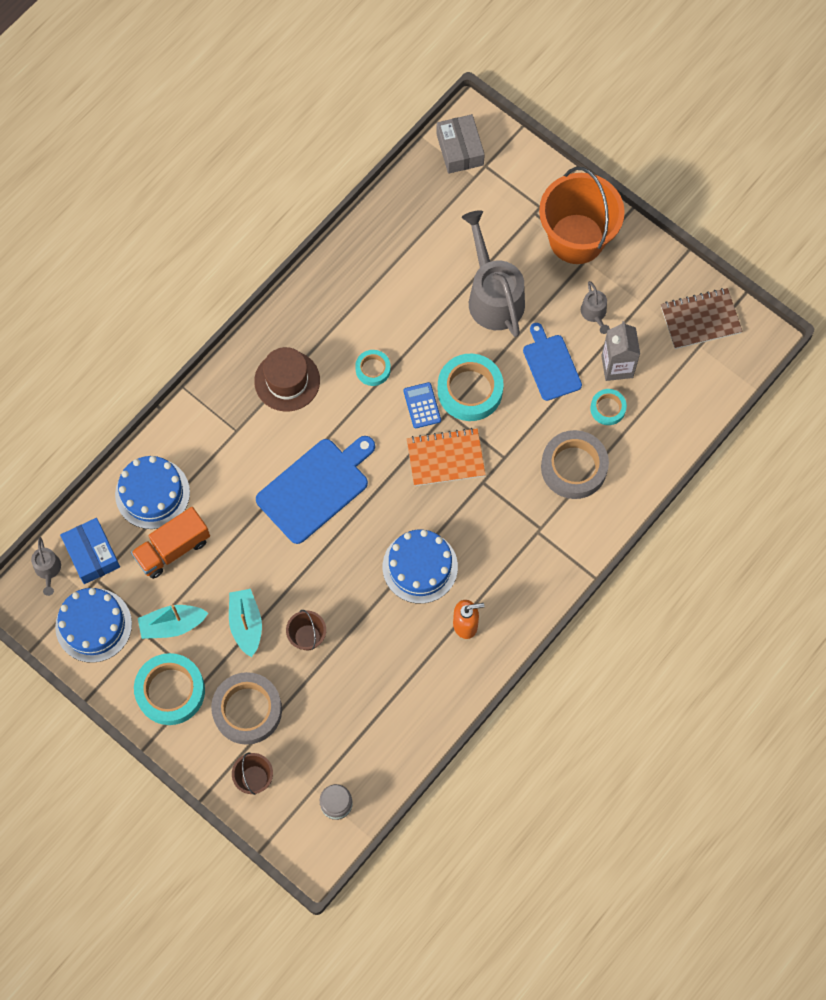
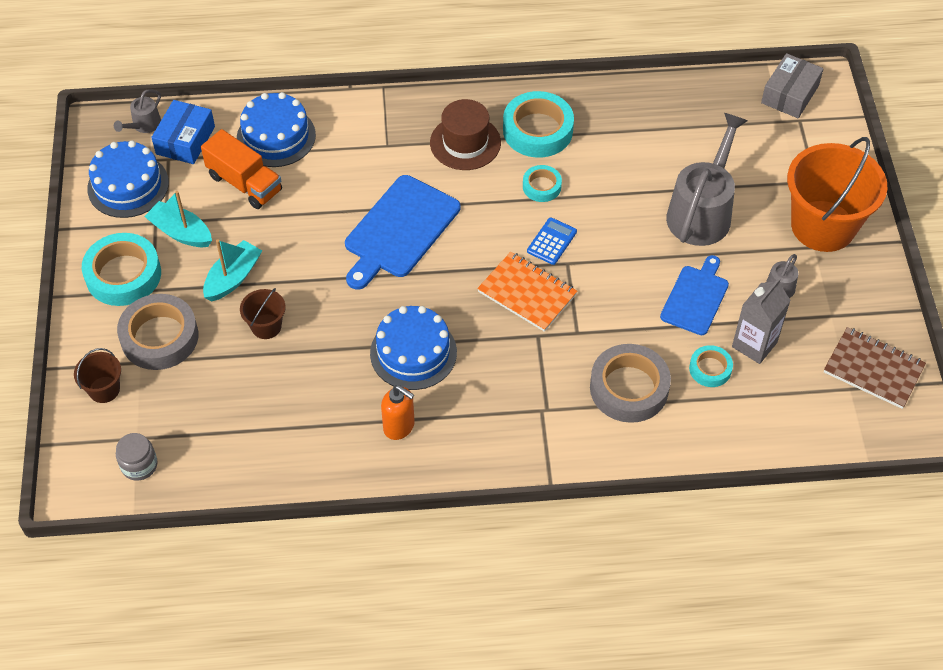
camera: 45 degrees right, 15 degrees down
(172, 549) = (244, 183): orange truck -> orange truck turned 150 degrees counterclockwise
(316, 488) = (399, 230): blue cutting board -> blue cutting board turned 120 degrees clockwise
(470, 390) = (604, 262): turquoise tape -> turquoise tape (537, 130)

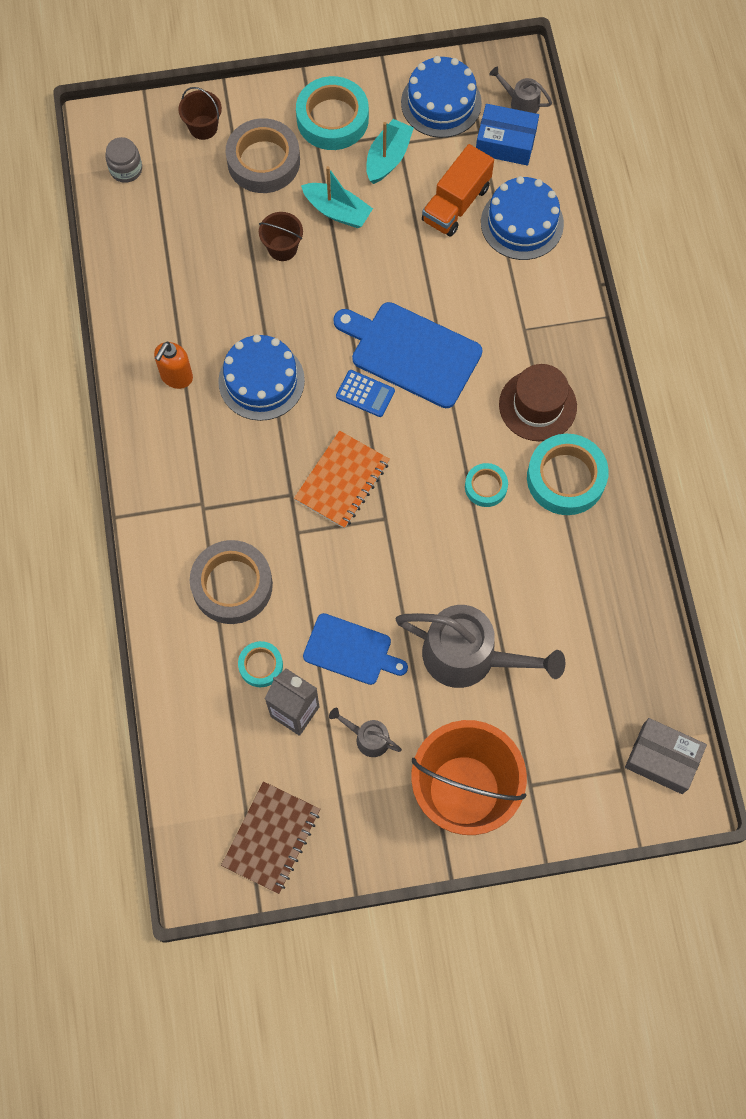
camera: 85 degrees right, 15 degrees up
(551, 241) = (412, 501): blue calculator -> blue calculator (365, 394)

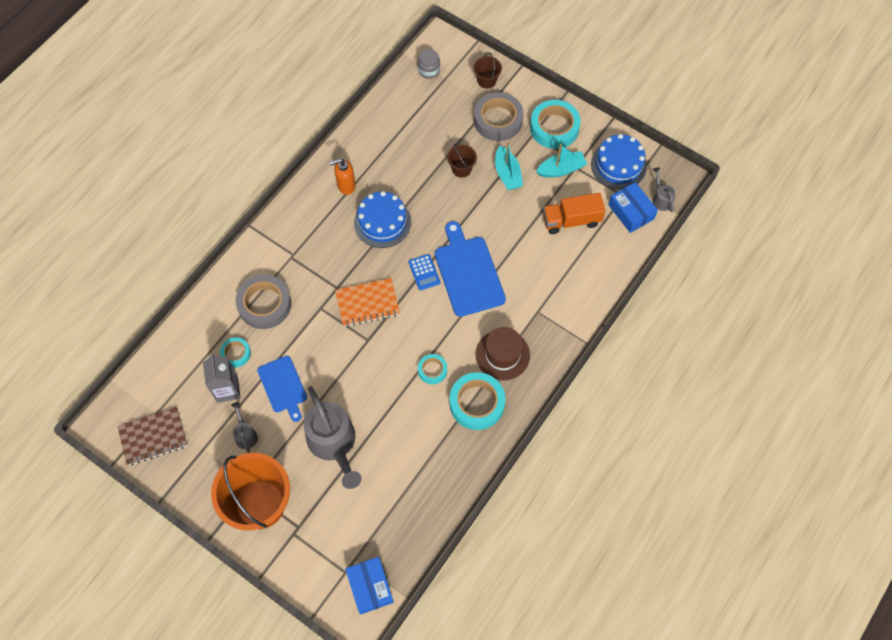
camera: 45 degrees right, 5 degrees down
(522, 223) = (595, 259): blue cake -> none
(662, 759) = (370, 587): grey box -> blue box

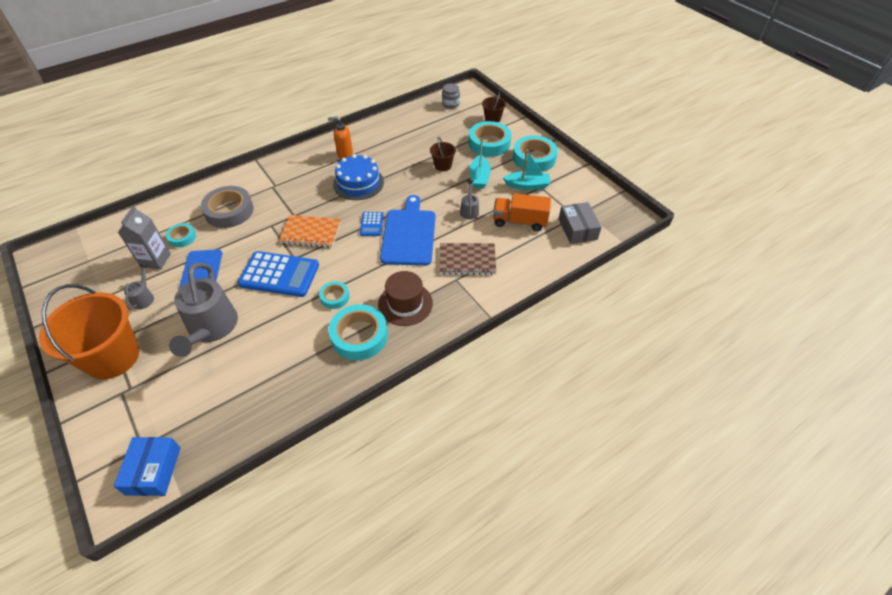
camera: 20 degrees right, 15 degrees down
(153, 437) = (72, 276): brown notebook -> brown notebook (467, 260)
(364, 363) = (279, 274): none -> blue calculator
(498, 120) = (489, 143): grey tape -> turquoise tape
(618, 165) = (580, 194): blue cake -> none
(631, 212) = (577, 229): blue box -> grey box
(661, 198) = (610, 227): grey watering can -> grey watering can (469, 210)

